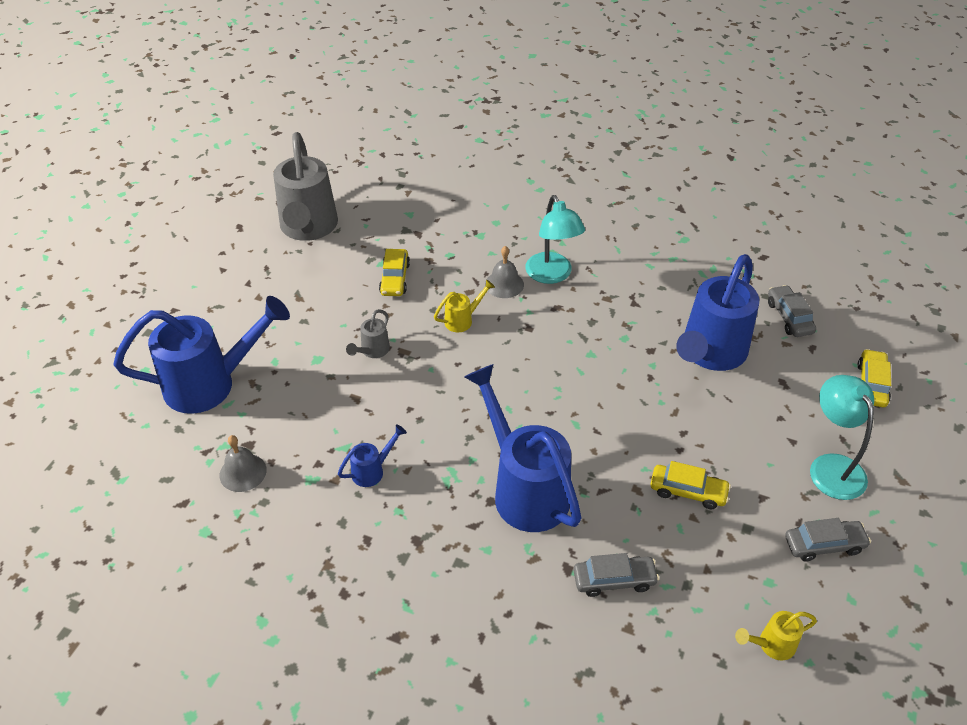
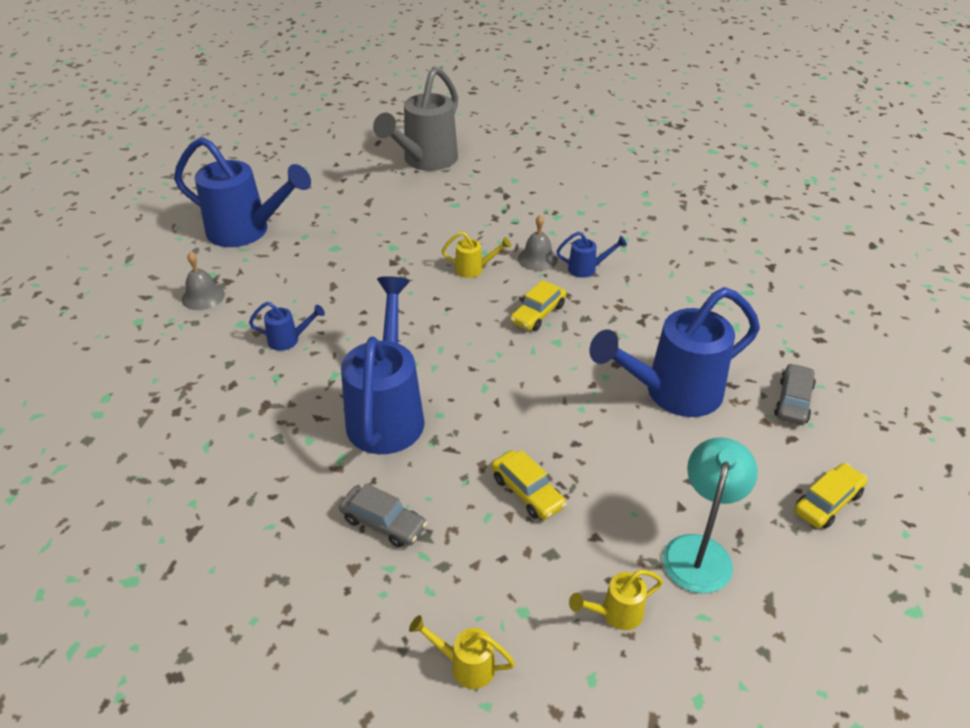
camera: 35 degrees right, 5 degrees down
(372, 351) = (380, 260): grey watering can -> none
(395, 279) = (452, 219): yellow car -> yellow car (538, 314)
(552, 275) = (587, 269): turquoise lamp -> blue watering can
(824, 545) = (615, 614): grey car -> yellow watering can

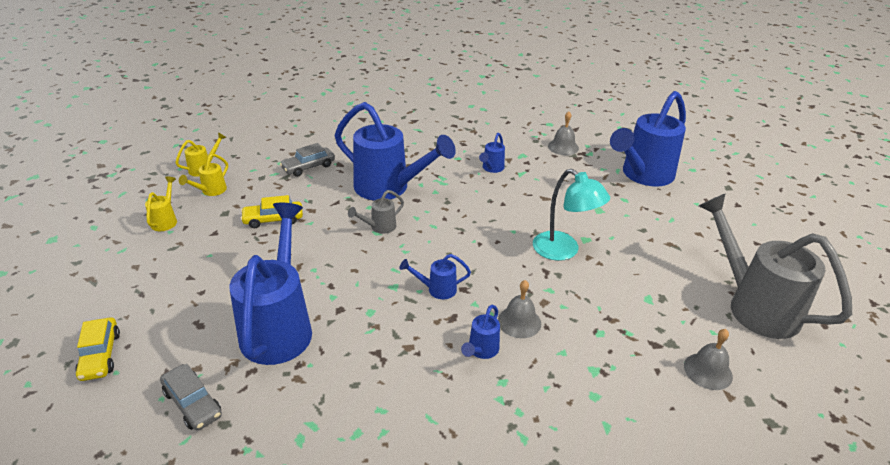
camera: 115 degrees right, 5 degrees down
(473, 389) = (379, 227): none -> grey watering can
(474, 269) = (525, 275): yellow watering can -> yellow watering can (210, 191)
(514, 173) = (708, 371): none -> grey bell
(538, 314) = (436, 289): yellow car -> blue watering can
(699, 551) = (154, 269): turquoise lamp -> turquoise lamp (563, 251)

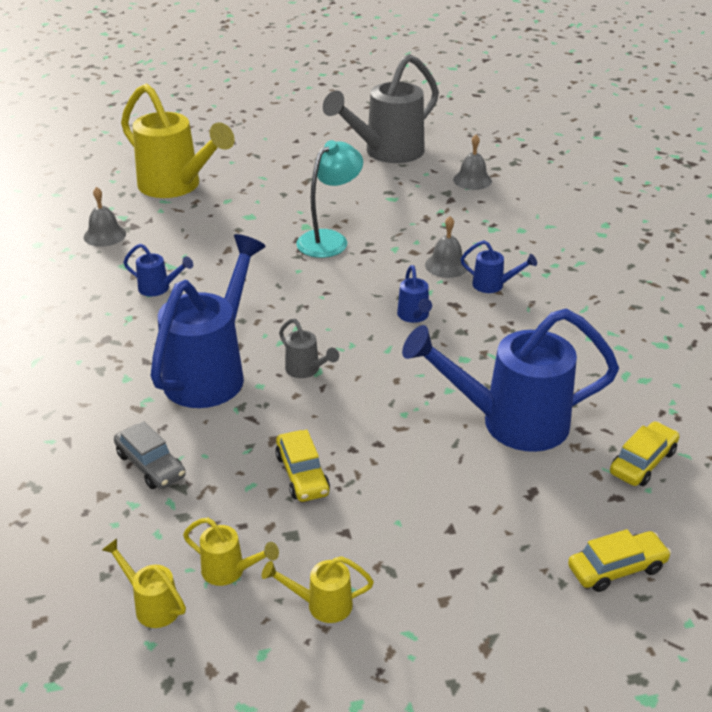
camera: 95 degrees left, 0 degrees up
(192, 403) = (643, 462): grey car -> yellow car
(642, 176) = (177, 187): blue watering can -> yellow watering can

